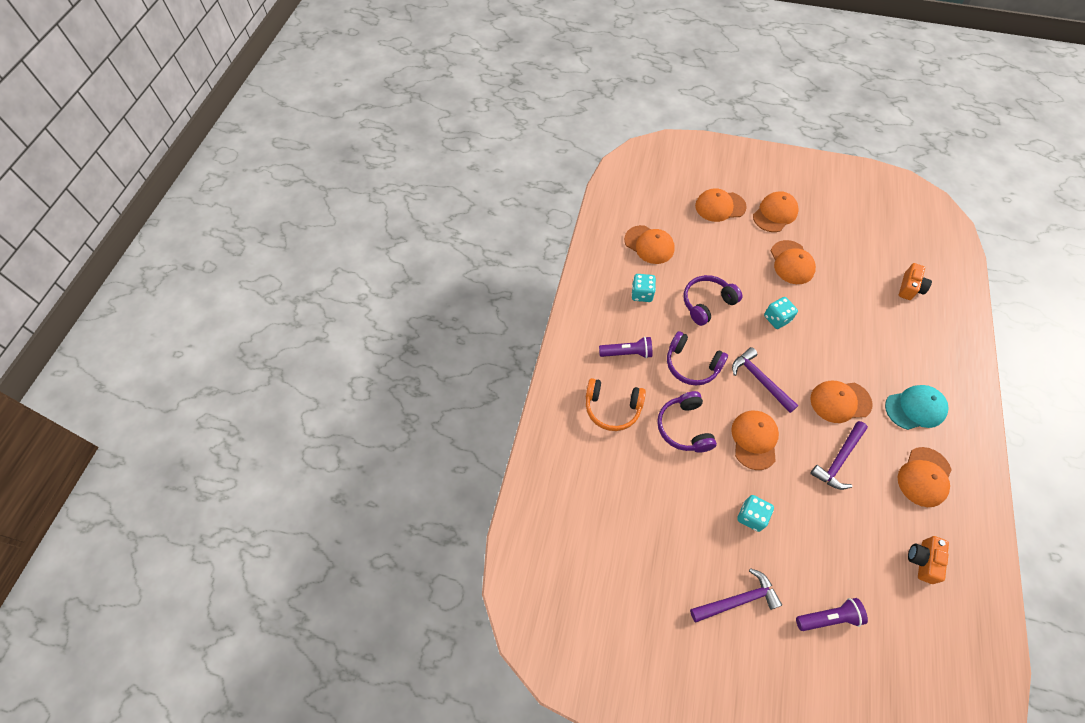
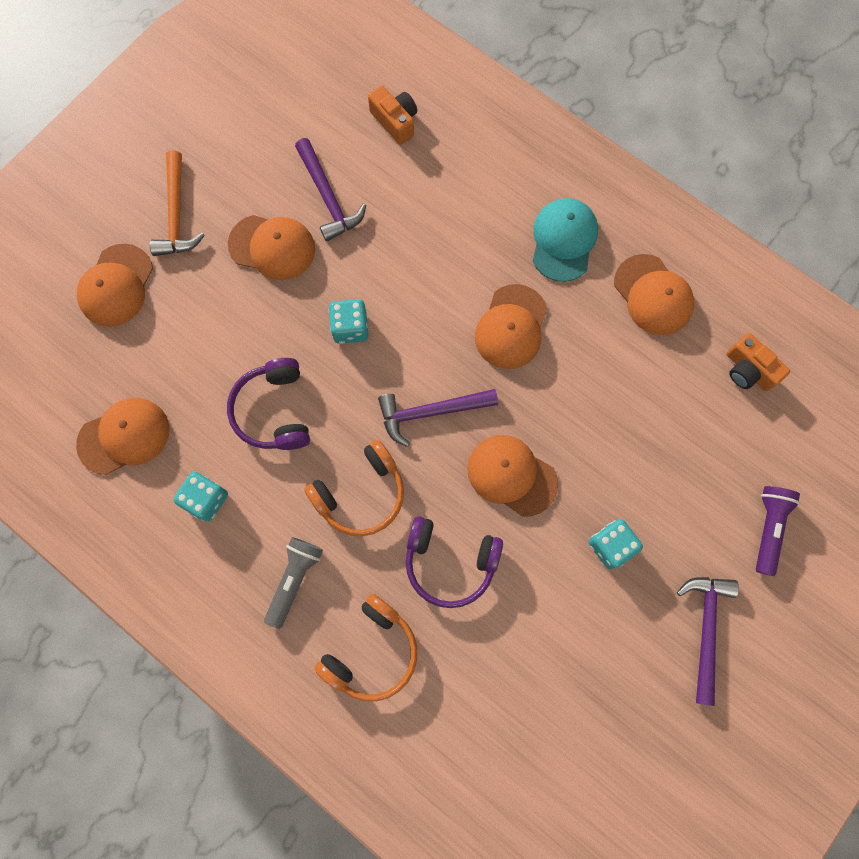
camera: 65 degrees left, 15 degrees up
(627, 353) = (294, 580): purple flashlight -> grey flashlight
(691, 365) = (361, 494): purple headphones -> orange headphones
(775, 214) = (176, 215): orange cap -> orange hammer
(838, 460) = (586, 383): purple hammer -> purple hammer (328, 198)

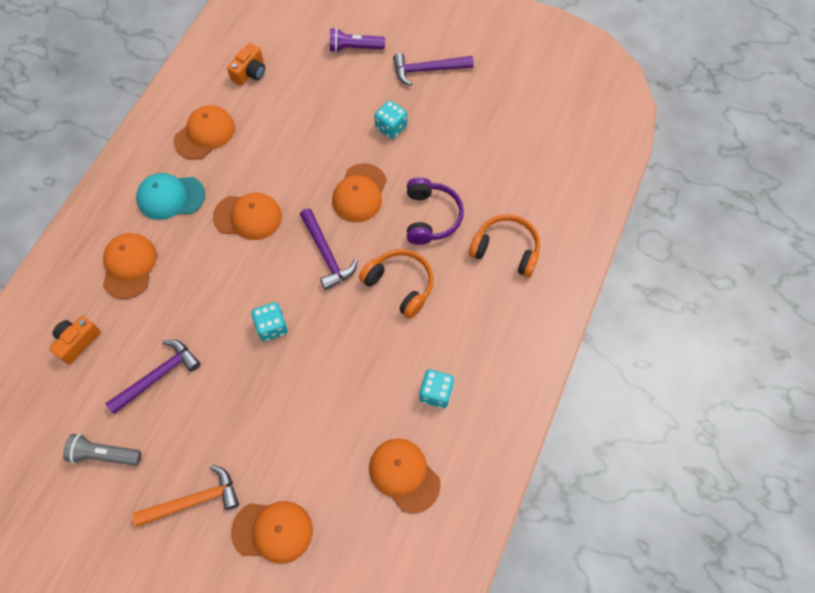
camera: 105 degrees left, 10 degrees down
(272, 247) = (212, 408): orange cap -> orange cap (129, 266)
(274, 411) = (353, 364): purple headphones -> none
(294, 580) = (475, 312): grey flashlight -> grey flashlight (104, 454)

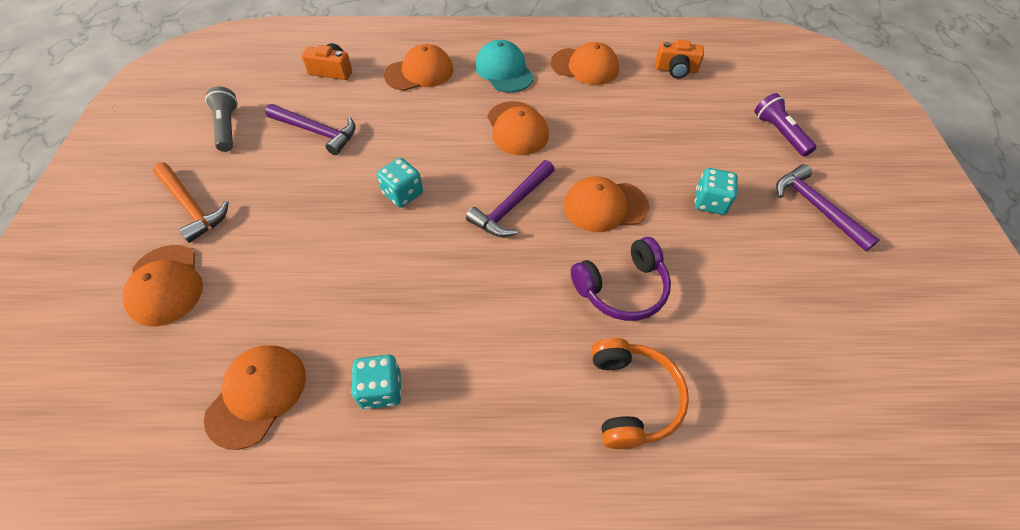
camera: 65 degrees right, 10 degrees down
(400, 285) = (511, 291): orange headphones -> none

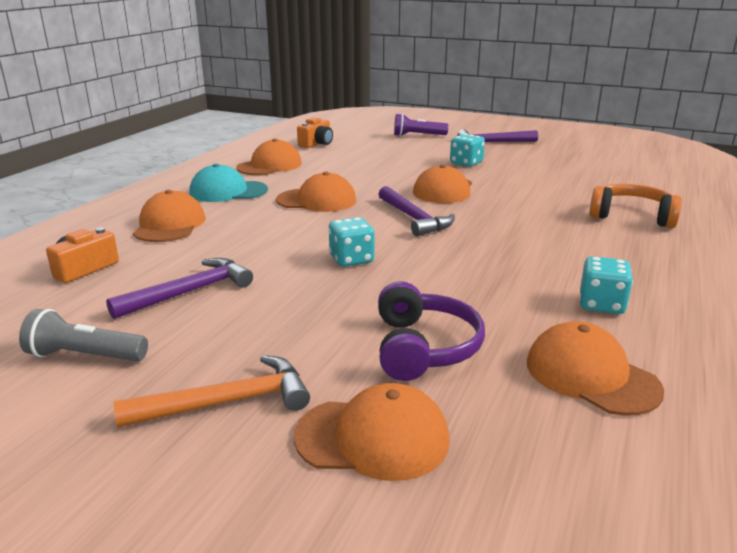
camera: 65 degrees left, 30 degrees down
(622, 288) = (531, 200): purple headphones -> purple headphones (424, 347)

